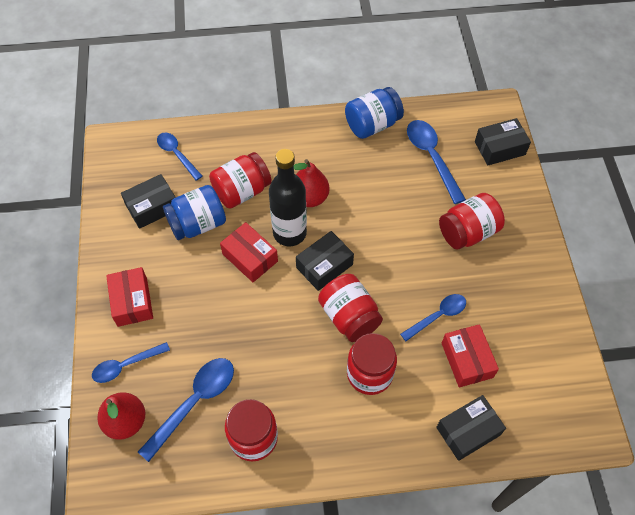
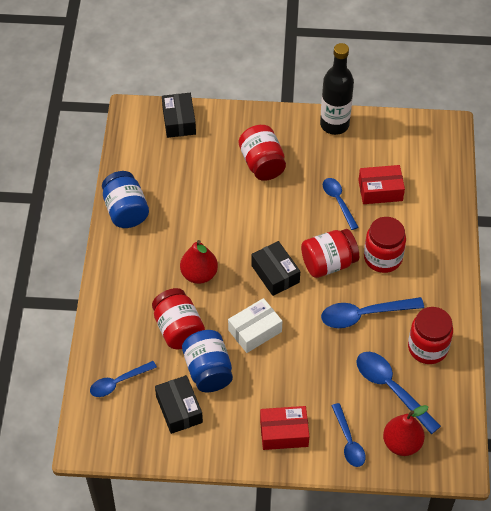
camera: 80 degrees left, 5 degrees down
(250, 257) = (255, 331): red box -> white box
(289, 233) = (235, 296): black bottle -> black bottle (334, 125)
(432, 158) = (177, 172): blue spoon -> blue spoon (364, 315)
(468, 431) = (438, 203): black box -> none

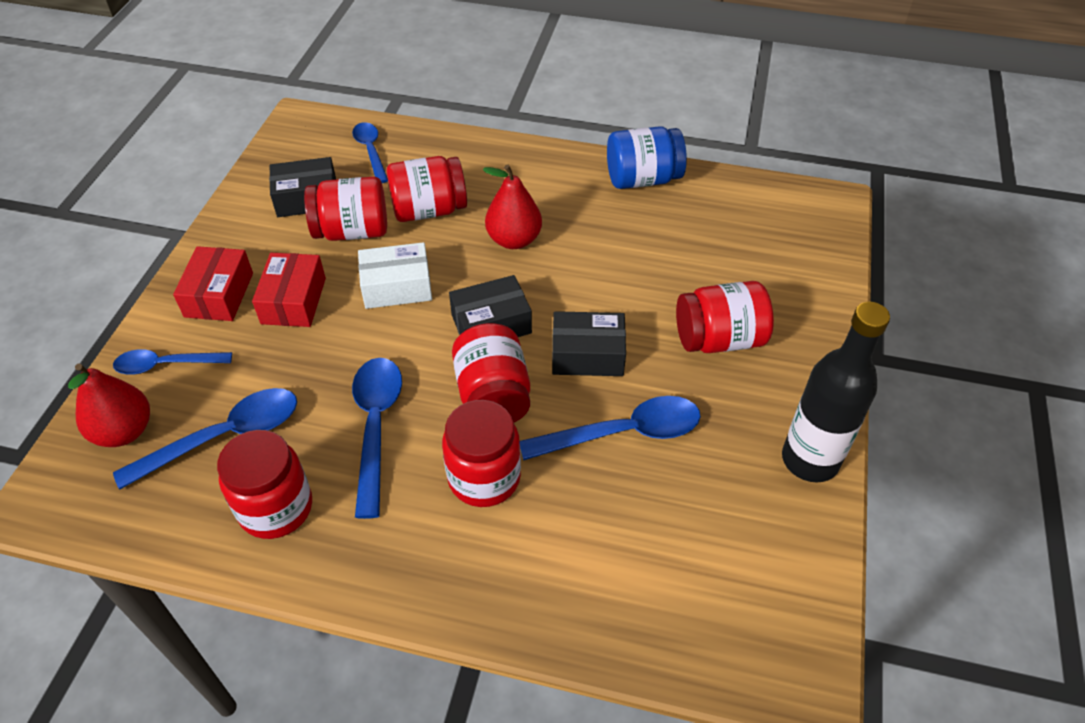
camera: 100 degrees right, 5 degrees down
(179, 121) = (814, 249): black box -> black box (587, 355)
(208, 370) = (352, 231): blue jar -> red jar
(255, 331) = (397, 287): white box -> white box turned 75 degrees counterclockwise
(338, 201) = (623, 433): blue spoon -> blue spoon, size x1.52
(380, 190) = (640, 505): red box -> red box (293, 301)

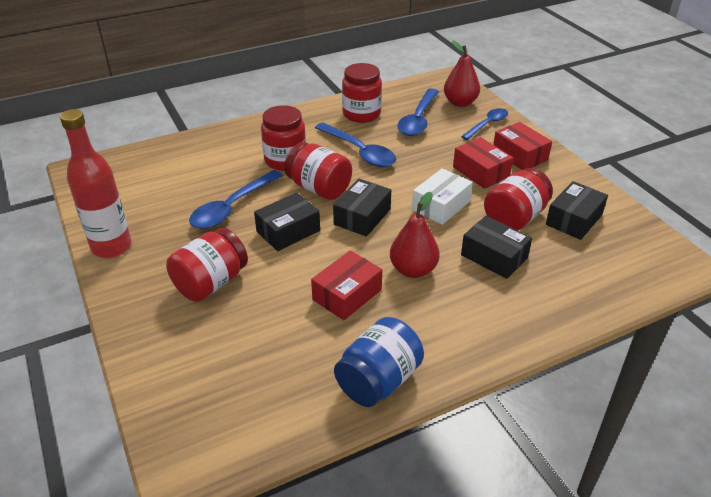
camera: 140 degrees right, 10 degrees down
(371, 151) = (599, 272): blue spoon -> none
(429, 210) = (494, 256): red jar -> black box
(598, 252) = (347, 294): none -> red box
(810, 460) = (111, 247): black bottle -> red bottle

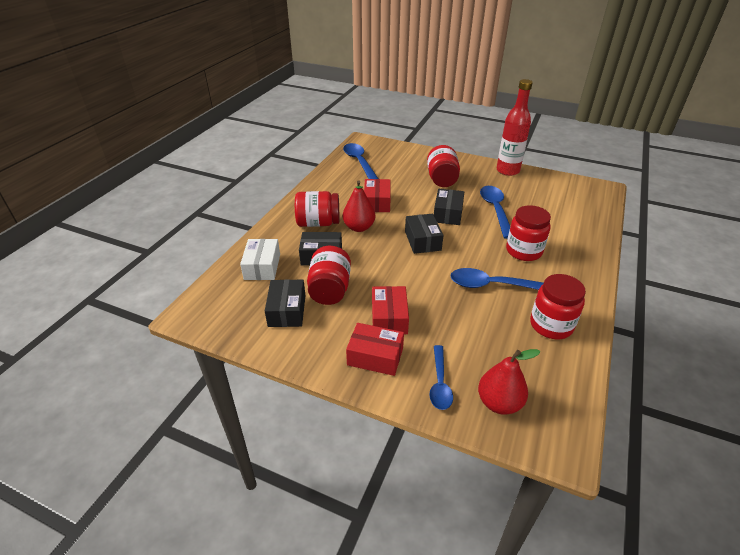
camera: 140 degrees right, 0 degrees up
(319, 188) = (472, 244): red jar -> red jar (318, 223)
(378, 380) = (325, 183): blue jar -> none
(418, 119) = (502, 349): blue spoon -> blue spoon (359, 162)
(441, 206) = (386, 272): white box -> white box (262, 267)
(481, 172) = (389, 318): red box -> red box turned 75 degrees clockwise

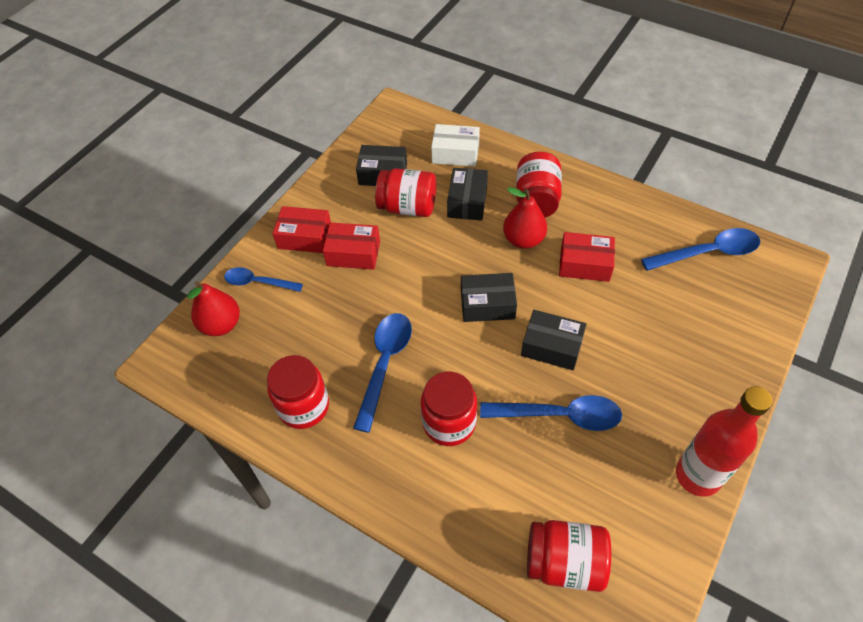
camera: 100 degrees right, 15 degrees up
(375, 356) = (305, 237): red box -> red box turned 75 degrees clockwise
(442, 179) = (657, 359): red jar -> red jar (564, 562)

